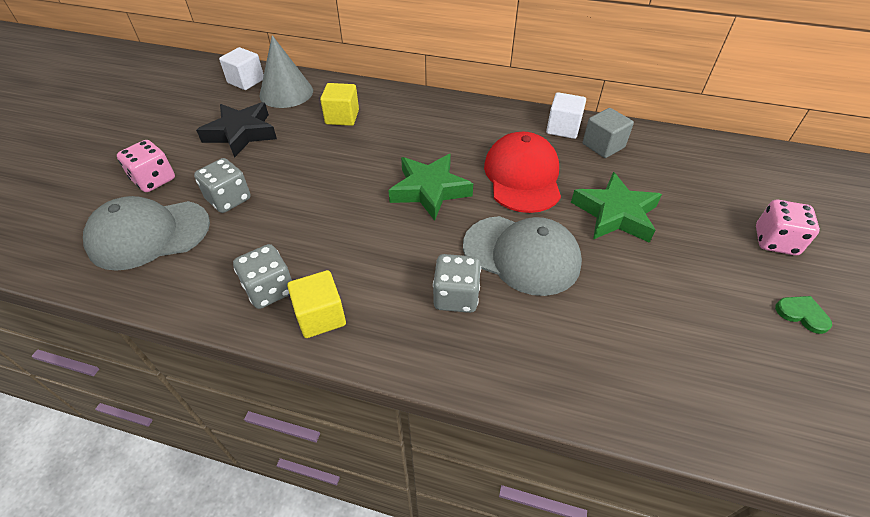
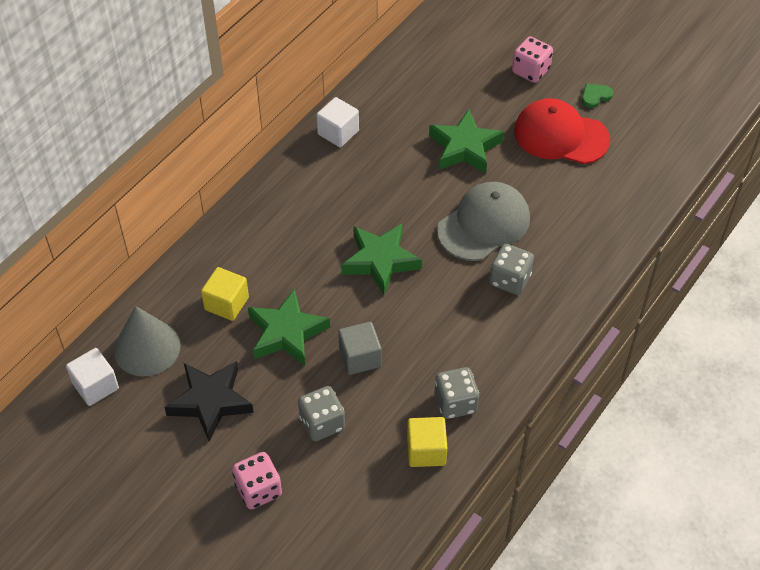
camera: 70 degrees left, 5 degrees up
(149, 234) = (346, 494): grey cap -> none
(320, 316) = (496, 371): yellow cube -> yellow cube (426, 451)
(323, 154) = (286, 333): none -> green star
(522, 176) = (392, 188): red cap -> red cap (560, 135)
(603, 146) = (377, 115): grey cube -> grey cube (360, 357)

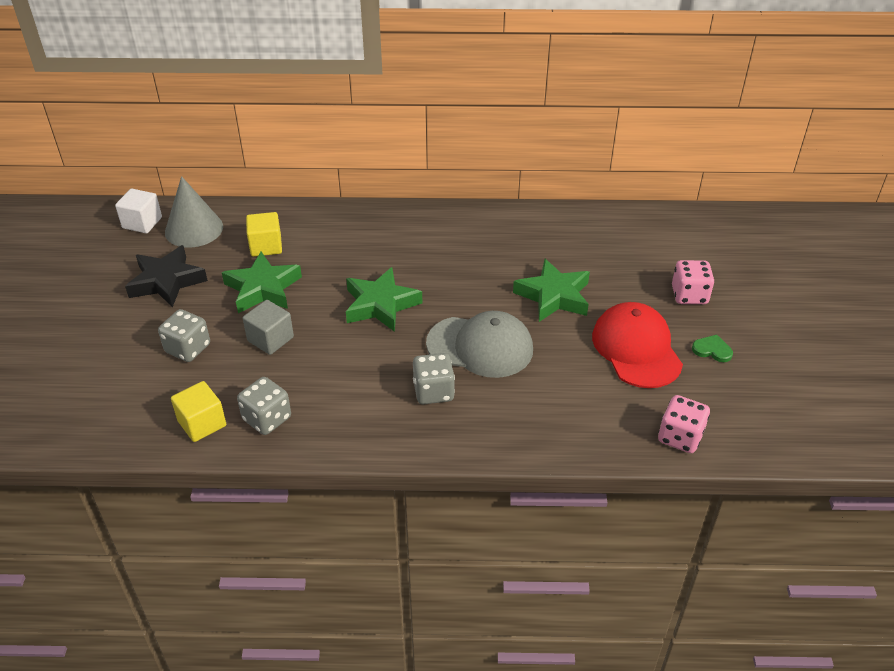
camera: 55 degrees right, 10 degrees down
(258, 489) = (100, 344): pink dice -> pink dice (680, 437)
(338, 132) = (490, 222): white cube -> none

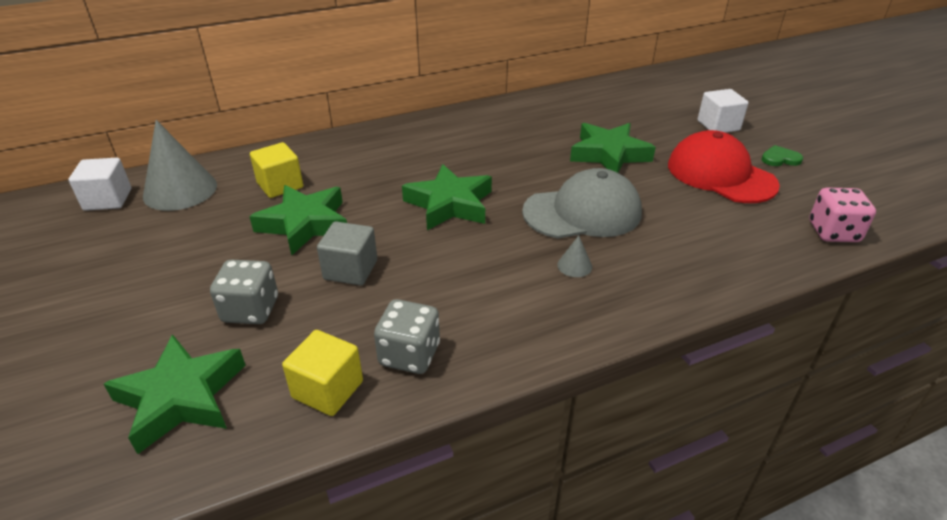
camera: 25 degrees left, 5 degrees down
(116, 396) = (181, 398): none -> green star
(166, 281) = (176, 248): black star -> none
(433, 391) = (574, 265): grey dice -> grey cone
(689, 295) = (718, 125): pink dice -> white cube

